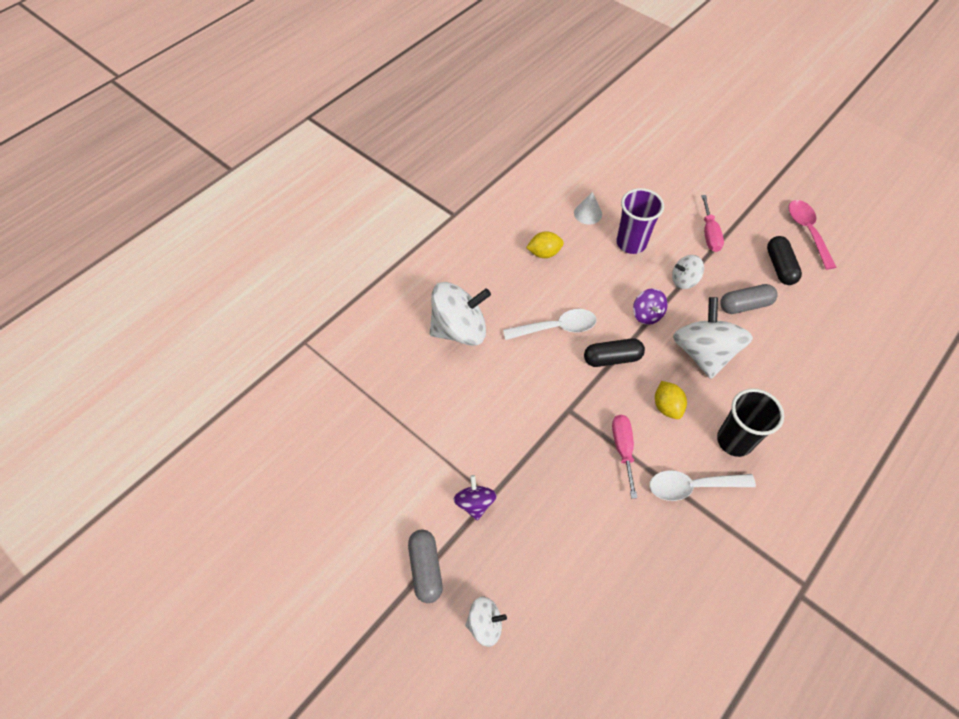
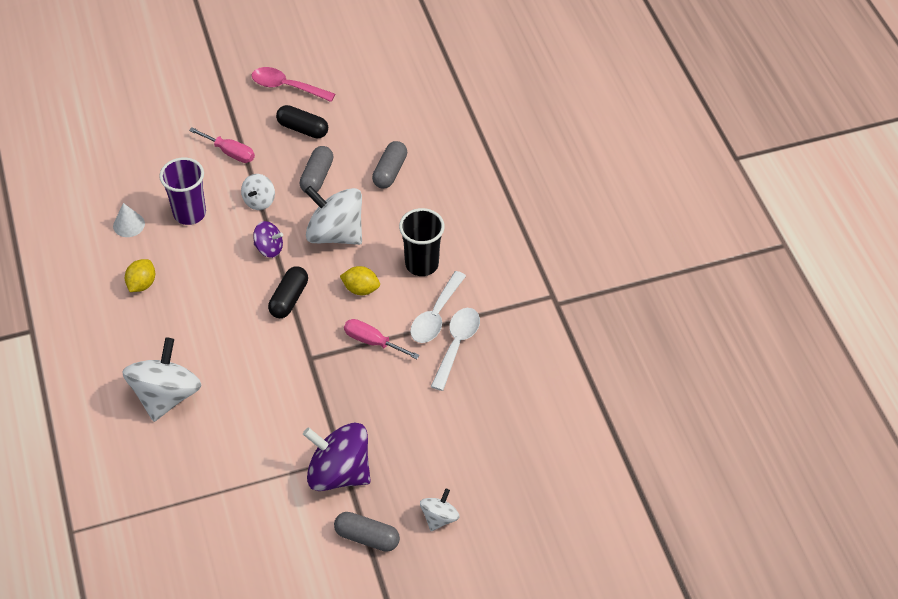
camera: 60 degrees left, 5 degrees down
(475, 503) = (339, 472): purple spinning top -> purple spinning top, size x1.94
(556, 328) = (226, 321): white spoon -> white spoon (457, 345)
(803, 355) = (390, 171): none -> grey capsule

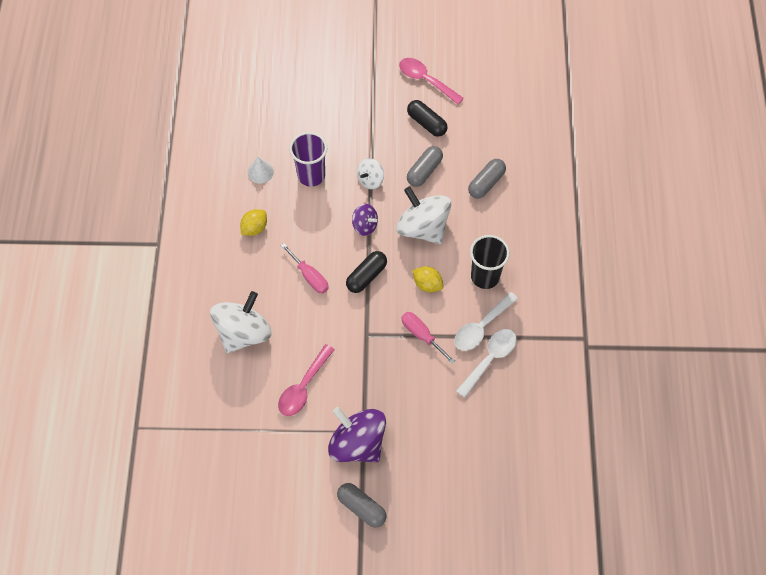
camera: 20 degrees right, 10 degrees up
(230, 152) = (360, 129): pink screwdriver -> pink screwdriver (309, 276)
(256, 432) = (303, 387): none -> pink spoon
(439, 517) = (425, 509): white spinning top -> none

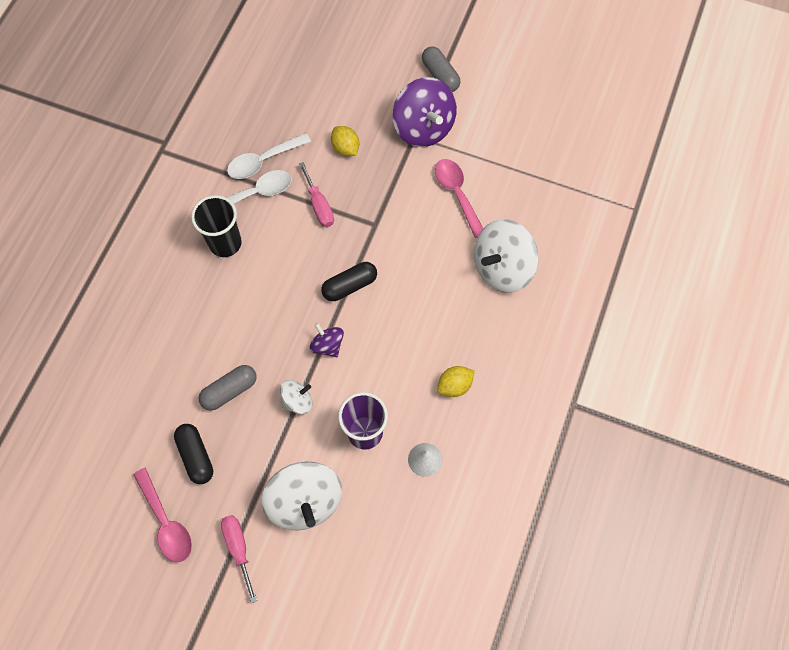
camera: 160 degrees left, 5 degrees up
(303, 387) = (457, 194): pink spoon -> pink spoon turned 75 degrees counterclockwise
(309, 276) = (411, 306): pink screwdriver -> pink screwdriver (238, 548)
(423, 227) = (264, 320): white spinning top -> white spinning top (305, 501)
(427, 284) = (289, 255): yellow lemon -> yellow lemon (345, 148)
(486, 183) = (167, 350): grey capsule -> none

